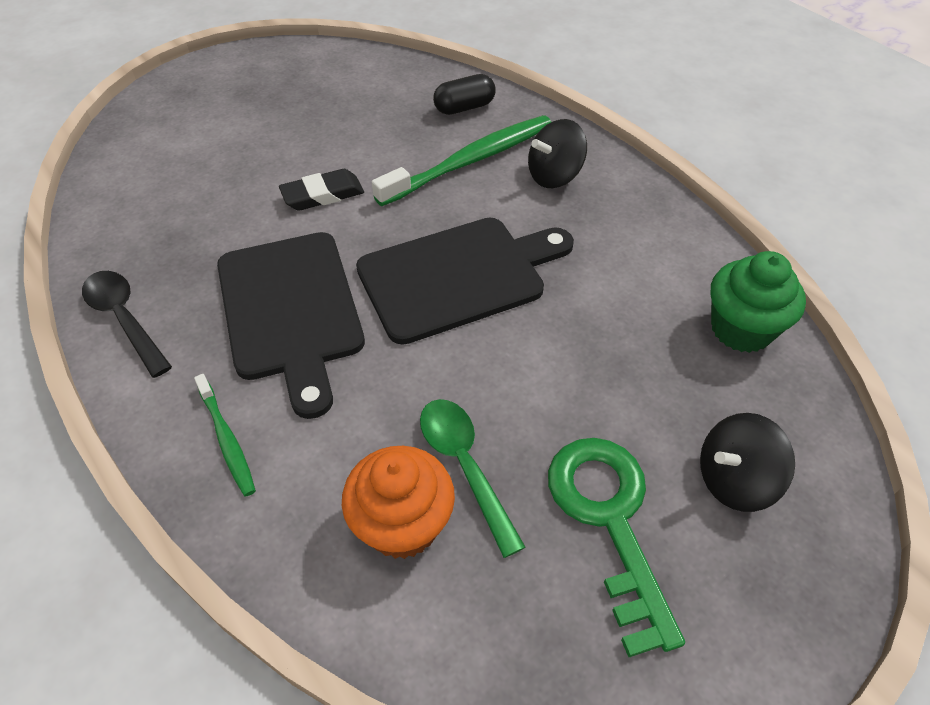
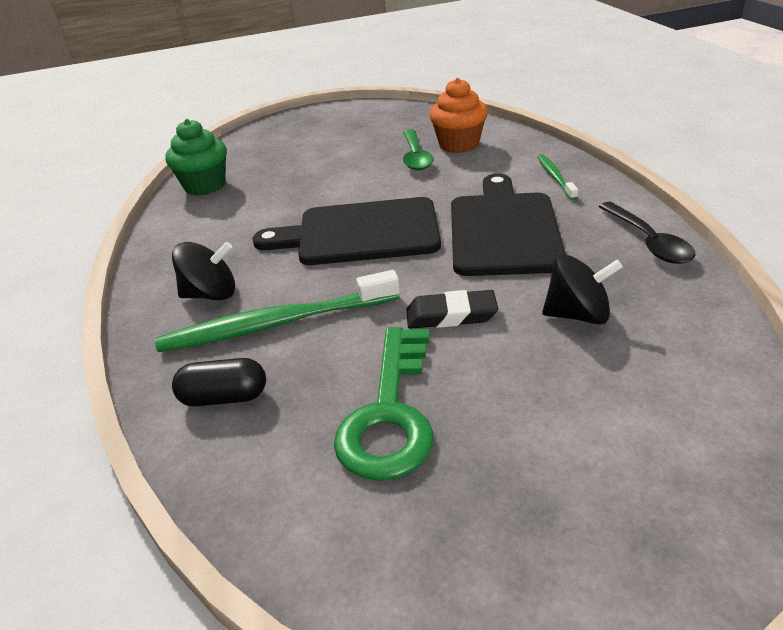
camera: 155 degrees left, 15 degrees down
(610, 521) = (357, 138): green key -> green key (390, 413)
(734, 480) = (285, 142): black spinning top -> black spinning top (578, 315)

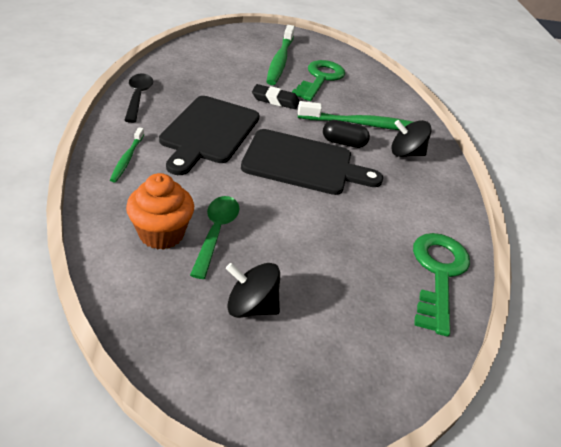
camera: 175 degrees left, 5 degrees up
(205, 186) = (438, 274): green cupcake -> green key
(224, 397) = (389, 103): black capsule -> black capsule (343, 143)
(512, 439) = (280, 61): none -> green toothbrush
(578, 315) = (217, 82): black spinning top -> black spinning top (251, 306)

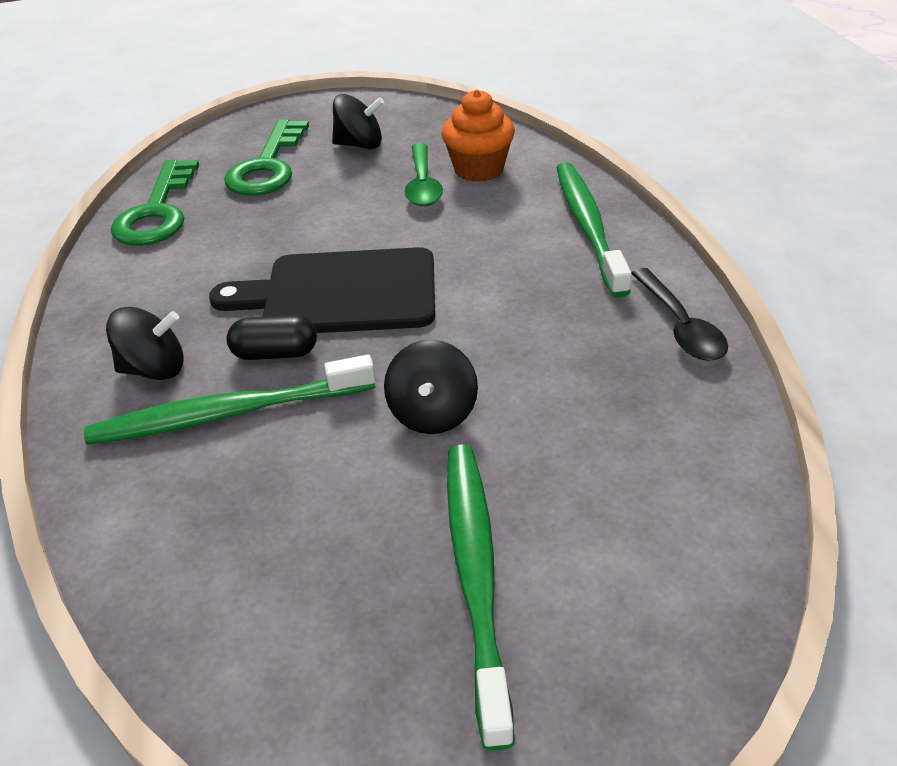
camera: 175 degrees right, 0 degrees up
(127, 159) = (588, 226): green toothbrush -> green toothbrush, size x1.93
(209, 132) = (512, 299): black cutting board -> none
(275, 100) = (433, 413): black eraser -> black spinning top
(320, 79) = (345, 536): green key -> green key (267, 166)

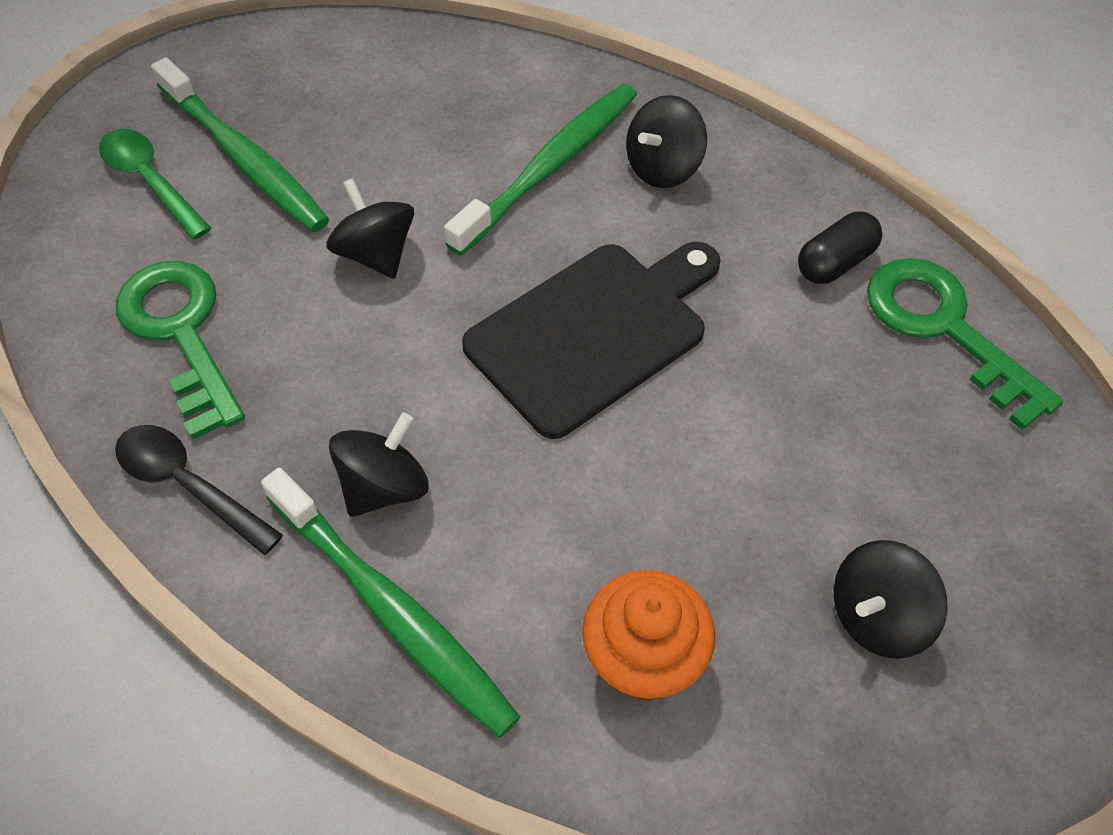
camera: 140 degrees right, 15 degrees up
(267, 166) = (938, 486): green key -> green key (181, 334)
(275, 353) = (577, 235): black capsule -> black capsule (835, 262)
(423, 184) = (688, 573): green spoon -> green spoon (150, 181)
(550, 275) = (384, 487): none -> black spinning top

